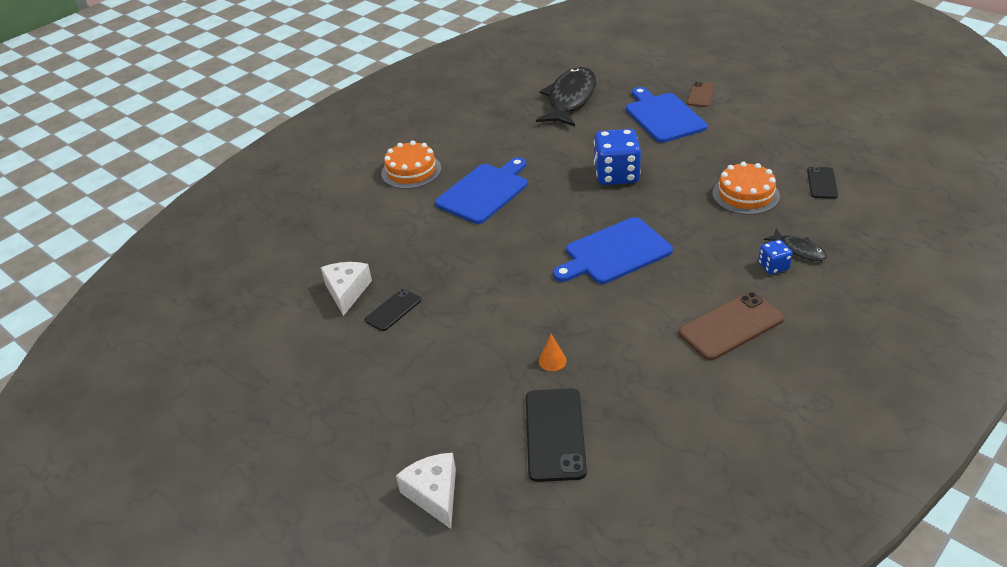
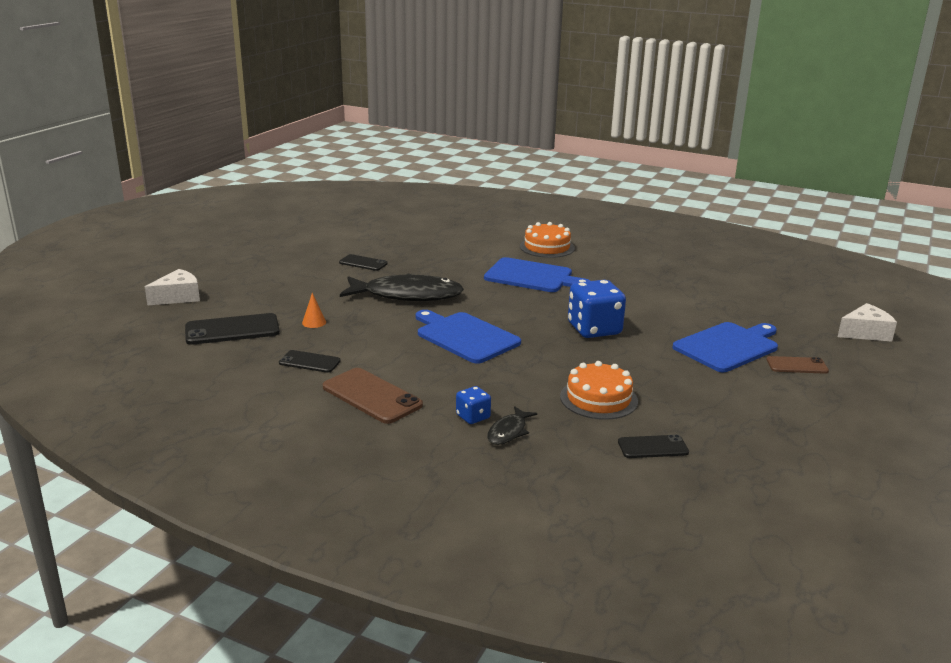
camera: 70 degrees right, 15 degrees down
(347, 291) = (381, 246): white cheese -> white cheese (865, 333)
(570, 99) = (722, 297): black fish -> black fish (407, 295)
(651, 368) = (309, 362): none -> black phone

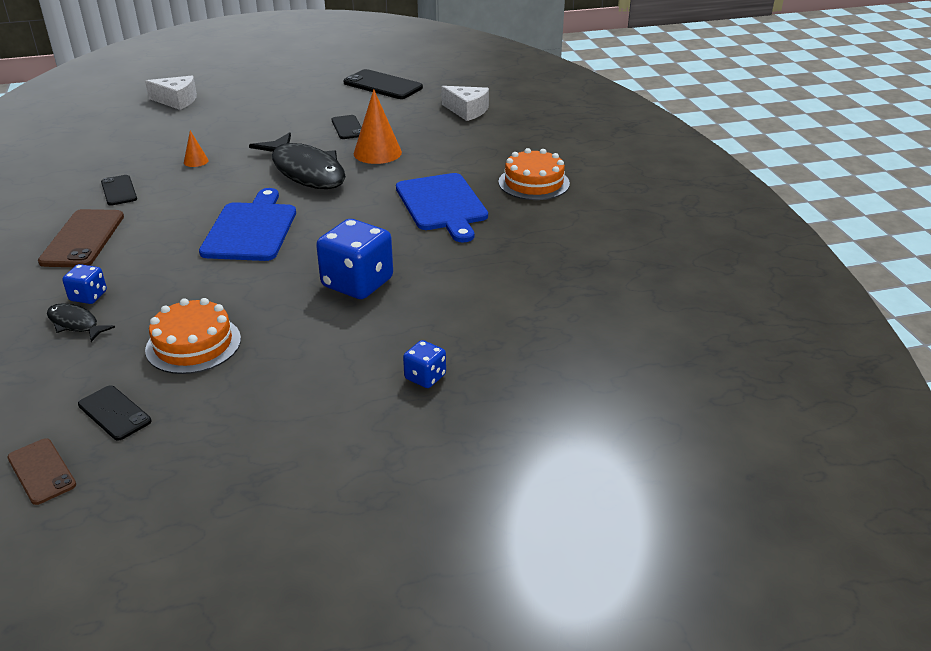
camera: 50 degrees right, 10 degrees up
(232, 330) = (142, 141): black phone -> black phone (383, 85)
(422, 268) = (377, 153): none -> orange cone
(508, 431) = (75, 324): black fish -> black fish turned 45 degrees clockwise
(728, 346) = (425, 377): blue cutting board -> blue dice
(797, 365) = (434, 444): brown phone -> brown phone (41, 471)
(865, 333) = (621, 470): white cheese -> white cheese (467, 111)

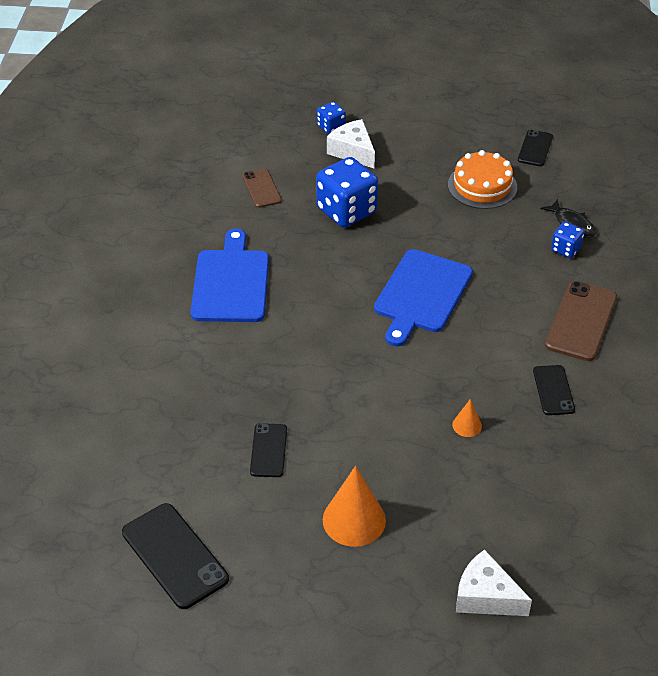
camera: 160 degrees left, 10 degrees up
(41, 471) = (574, 124): brown phone -> brown phone (261, 188)
(114, 413) = (535, 148): black phone -> black phone turned 45 degrees clockwise
(305, 171) = (346, 372): black fish -> none
(377, 153) = (255, 385): orange cone -> orange cone (354, 520)
(467, 111) = (101, 448): white cheese -> white cheese (352, 151)
(534, 183) = (124, 291): orange cake -> none

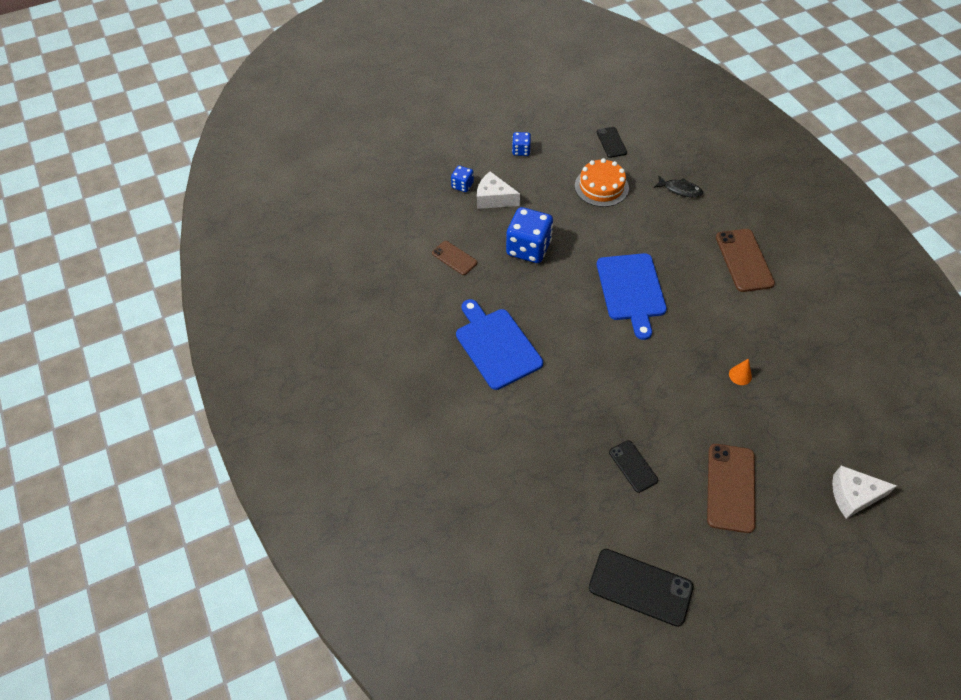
camera: 30 degrees left, 10 degrees up
(354, 520) = (731, 487): orange cone -> brown phone
(553, 390) = (769, 320): black phone -> none
(566, 249) = (692, 211): blue dice -> blue dice (521, 151)

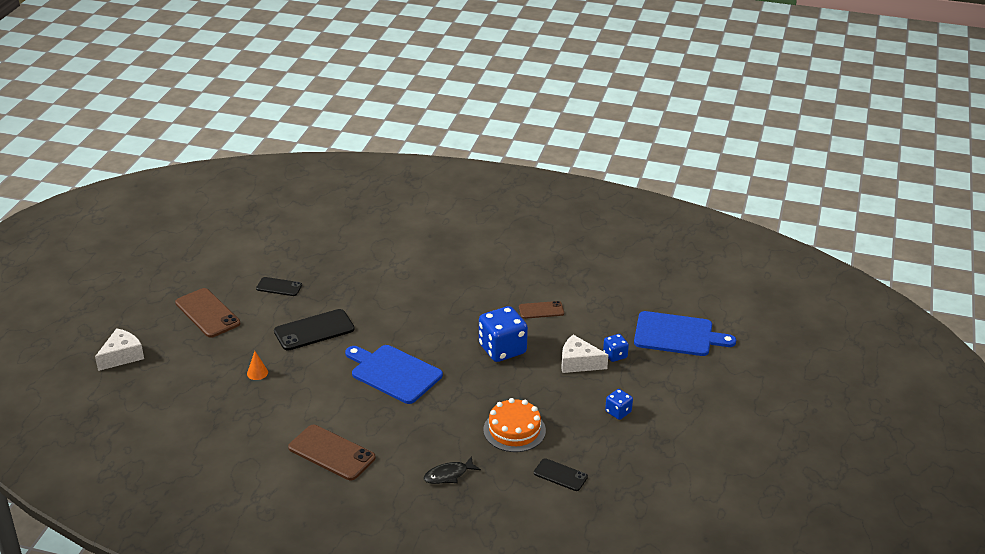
camera: 130 degrees right, 20 degrees down
(493, 198) = (578, 363): white cheese -> white cheese turned 135 degrees counterclockwise
(496, 346) = (439, 286): blue cutting board -> blue cutting board (677, 335)
(640, 587) = (220, 247): black phone -> black phone (314, 330)

